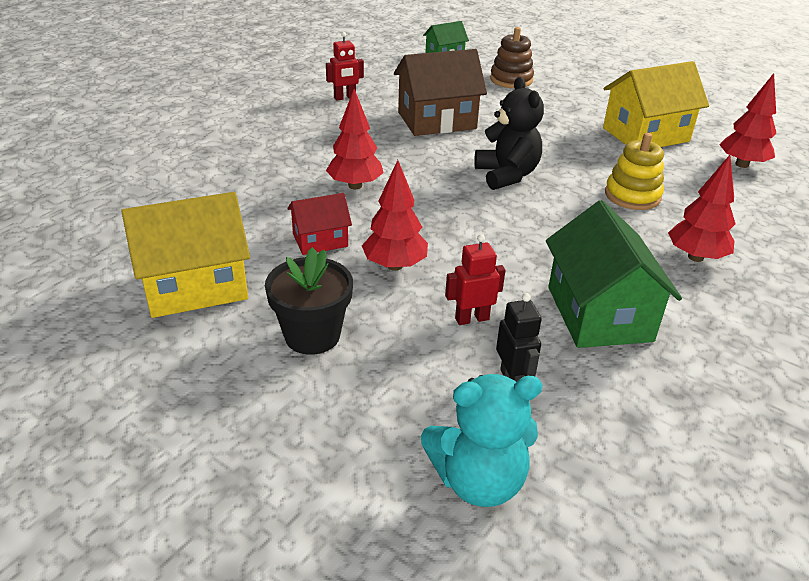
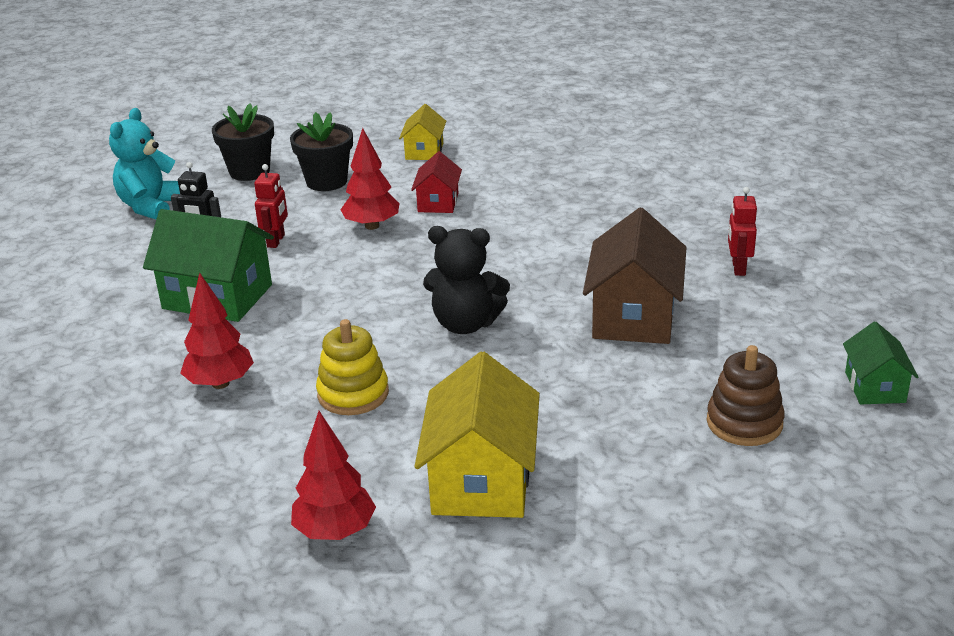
camera: 120 degrees right, 5 degrees down
(195, 286) = (424, 151): yellow house -> yellow house, size x0.55
(318, 423) = (249, 171): none -> black flower pot
(355, 185) = (515, 234): red tree -> none

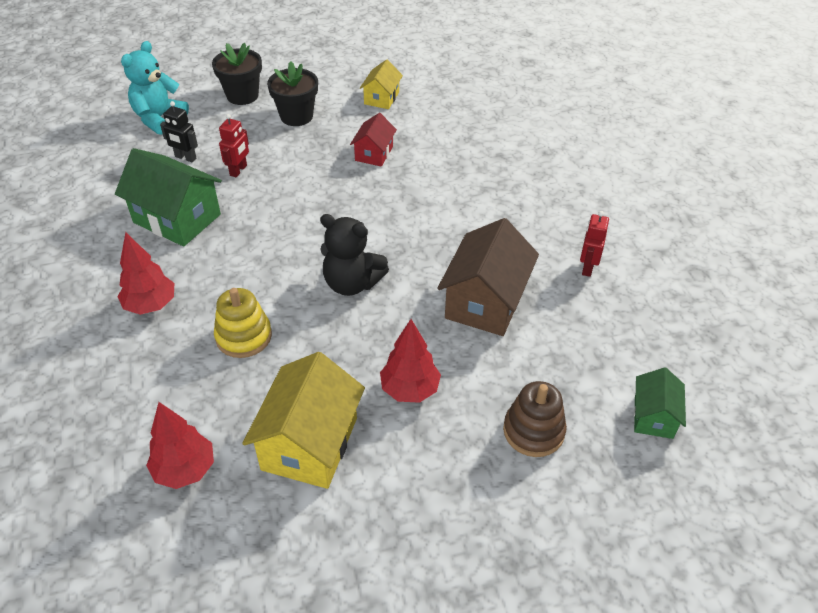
camera: 10 degrees right, 15 degrees up
(372, 226) = (315, 168): red tree -> red tree (409, 390)

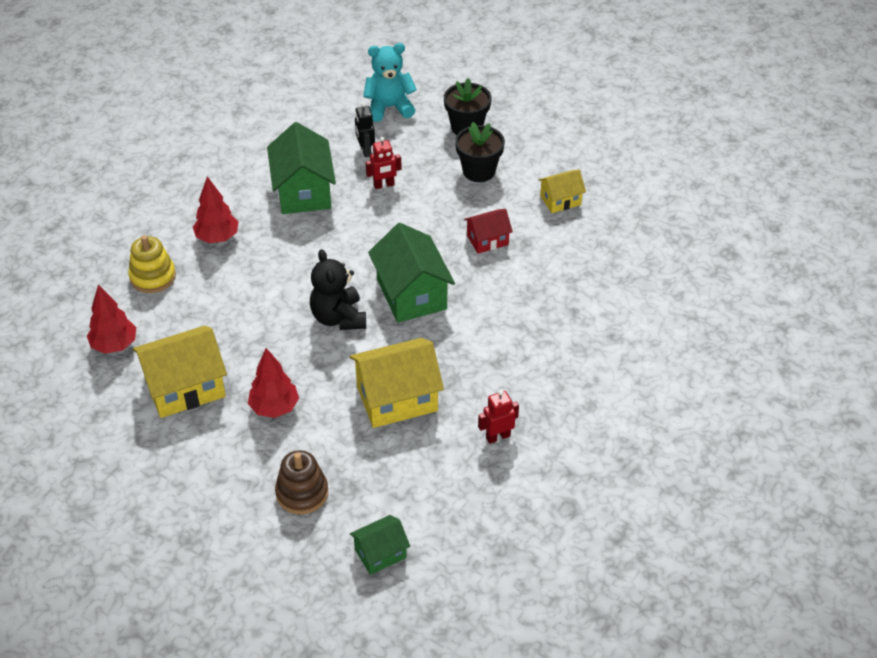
camera: 50 degrees right, 0 degrees up
(243, 336) = (237, 298): yellow stacking toy -> yellow stacking toy (153, 277)
(379, 225) = (411, 294): none -> green house
(485, 302) = (397, 399): brown house -> yellow house

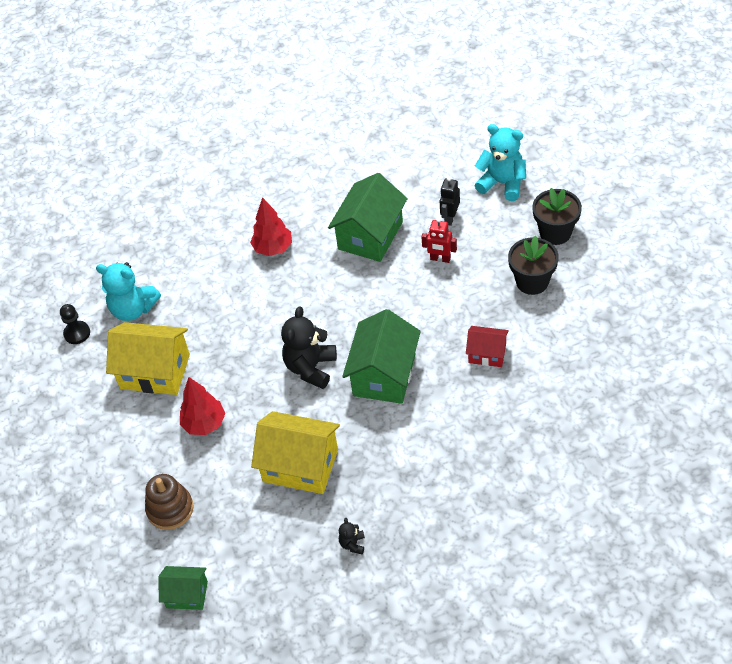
camera: 40 degrees right, 5 degrees up
(70, 391) = (77, 333): none -> black pawn
(114, 345) = (133, 309): red tree -> turquoise teddy bear
(153, 277) = (201, 262): yellow stacking toy -> none
(498, 436) = (352, 544): red robot -> black teddy bear
(560, 200) = (583, 344): yellow house -> none

